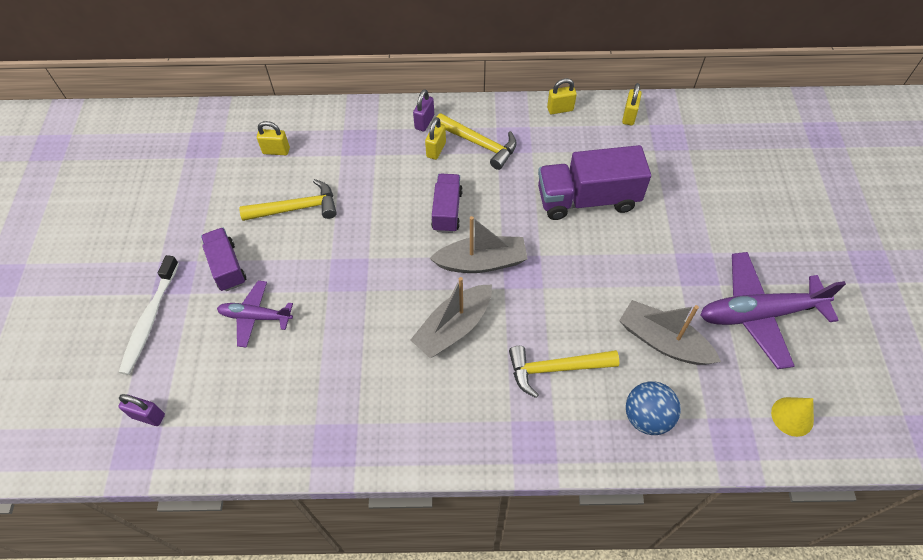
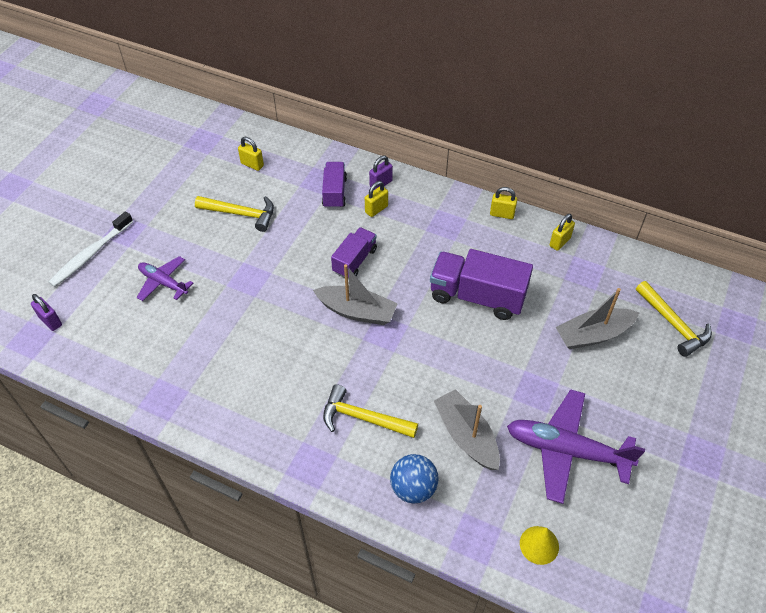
camera: 25 degrees right, 5 degrees down
(227, 267) = (165, 238): purple truck -> purple truck (334, 193)
(454, 327) = (303, 352): grey boat -> grey boat (593, 335)
(479, 144) = (415, 218): yellow hammer -> yellow hammer (673, 324)

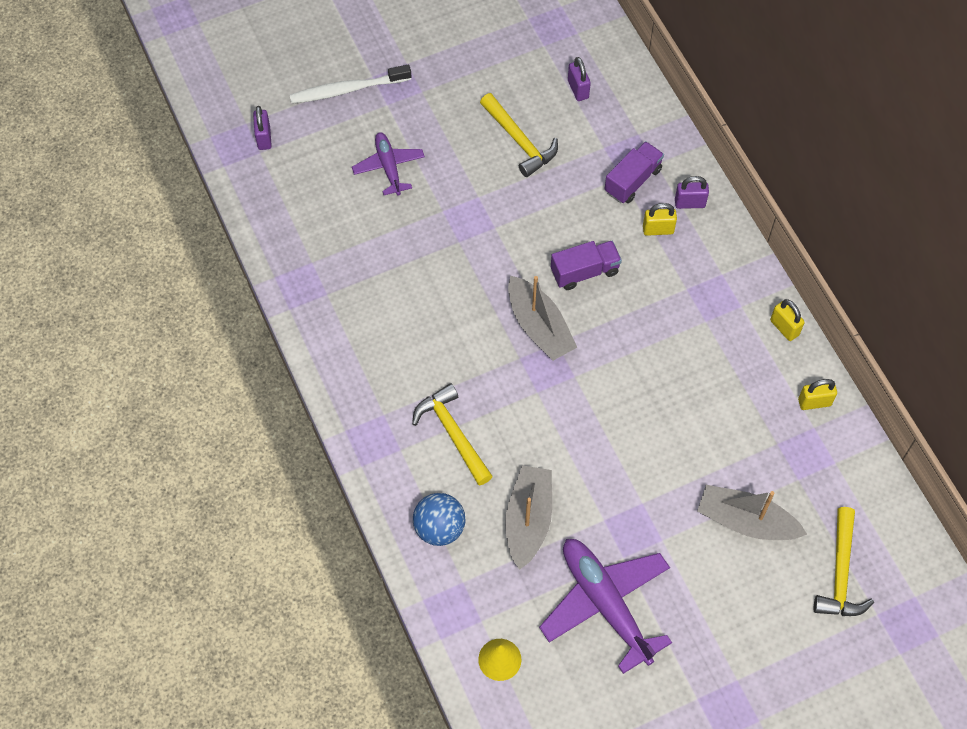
camera: 40 degrees right, 10 degrees up
(252, 164) = (578, 89): yellow padlock -> purple padlock
(477, 296) = (669, 397): purple truck -> none

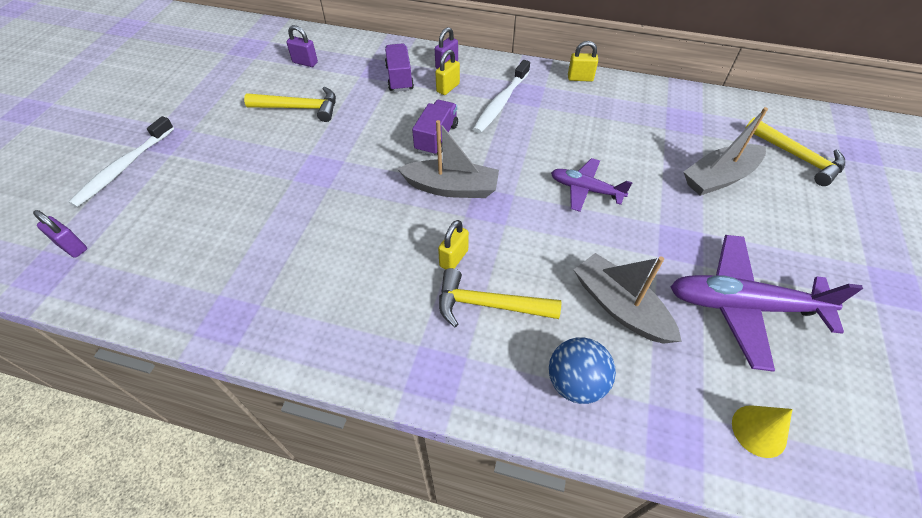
camera: 50 degrees left, 10 degrees down
(389, 167) = (216, 186): purple plane -> purple plane (585, 189)
(680, 287) = (501, 103): none -> white toothbrush
(814, 402) = (648, 96): yellow padlock -> yellow padlock (454, 258)

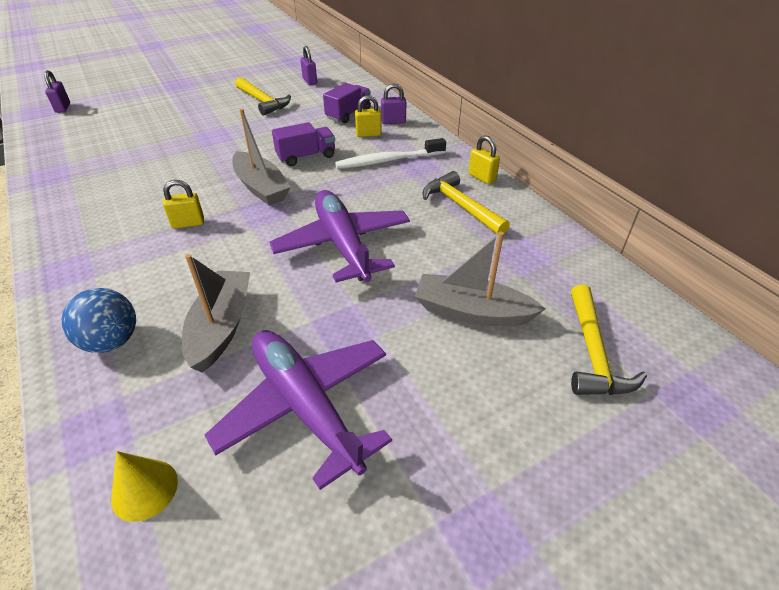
camera: 45 degrees right, 10 degrees down
(124, 167) = (139, 87): white toothbrush -> none
(489, 305) = (156, 260): yellow hammer -> yellow hammer (461, 206)
(585, 189) = (343, 245): purple plane -> purple plane, size x1.73

